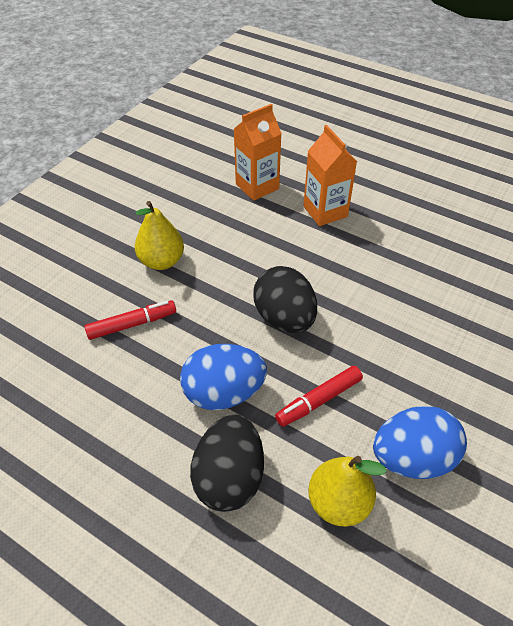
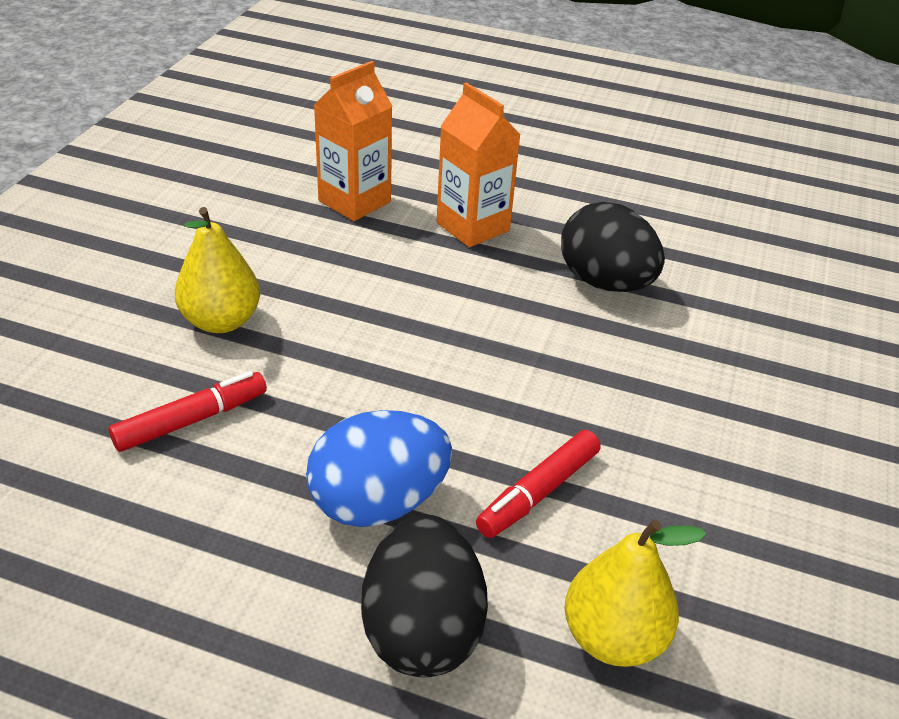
camera: 15 degrees left, 10 degrees down
(284, 318) = (450, 381): black egg -> black egg (605, 283)
(412, 458) = (708, 554): blue egg -> none

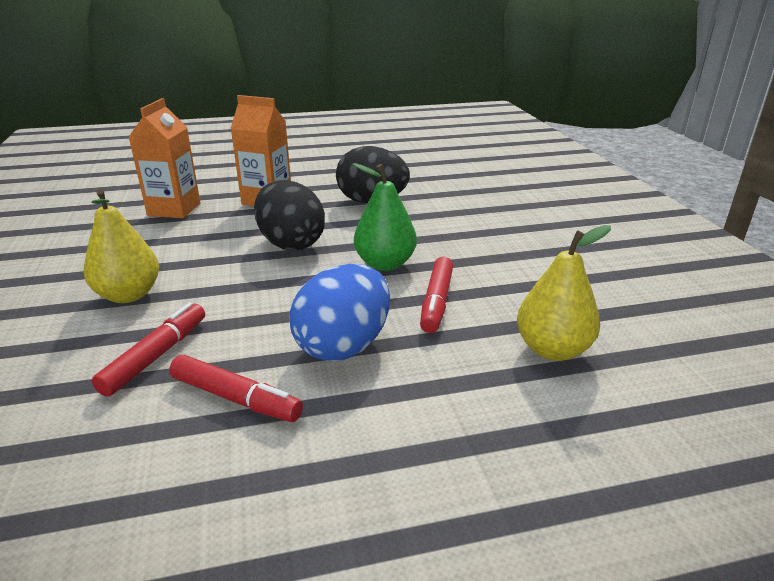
camera: 30 degrees left, 10 degrees down
(223, 514) = (235, 398): none -> red marker
(422, 630) = (442, 398): black egg -> black egg (291, 243)
(528, 401) = (385, 264): none -> green pear

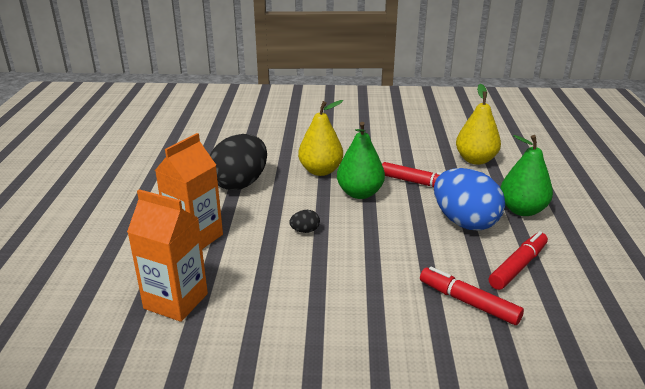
camera: 75 degrees left, 0 degrees up
(129, 295) = (369, 323): yellow pear -> yellow pear (320, 171)
(291, 243) = (305, 231): black egg -> black egg, size x0.40
(403, 404) = (522, 210): none -> green pear

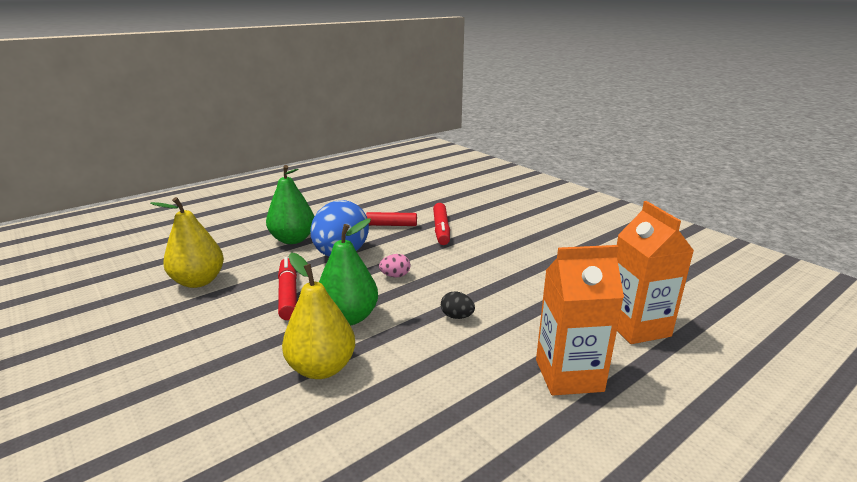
camera: 130 degrees left, 5 degrees down
(240, 183) = (430, 419): black egg -> none
(395, 231) = (395, 276): none -> pink egg

